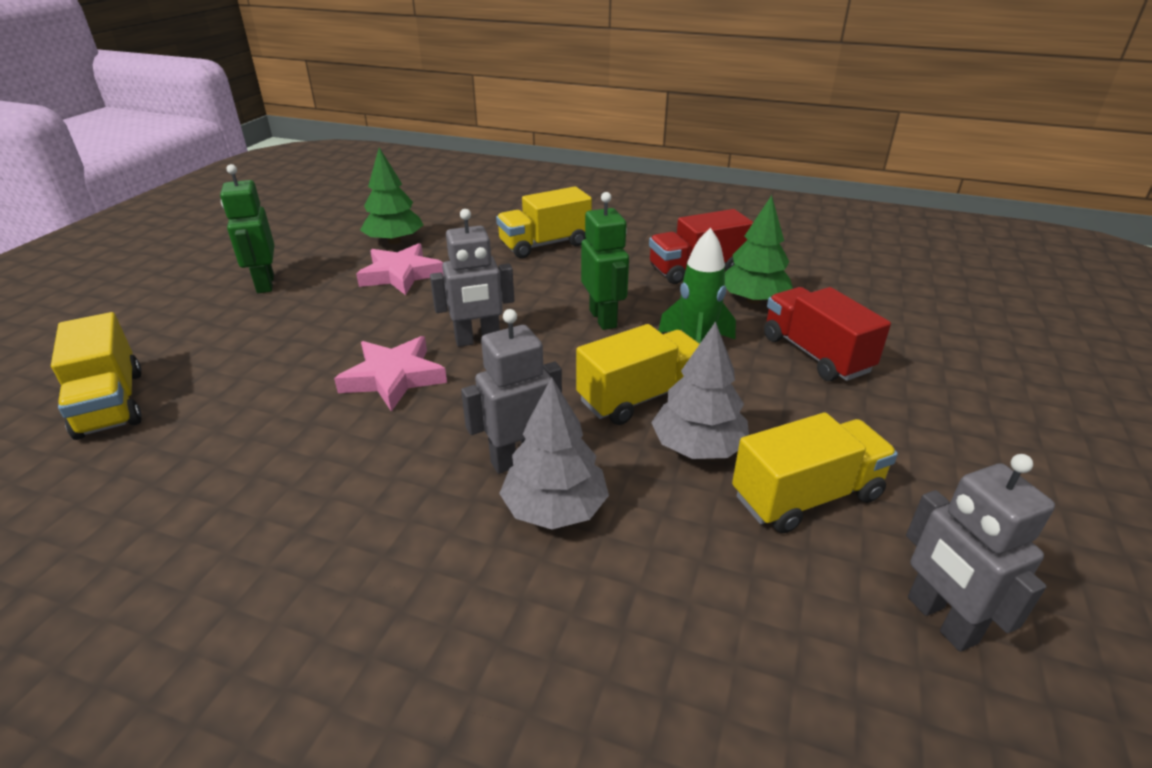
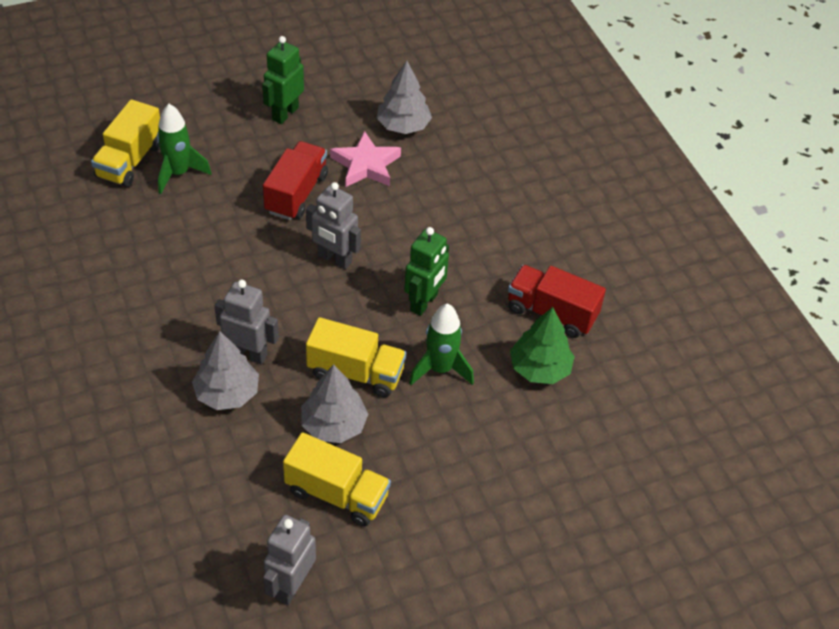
camera: 45 degrees right, 15 degrees up
(198, 378) = (178, 173): none -> green rocket
(393, 378) = (260, 251): pink star -> none
(394, 241) = (403, 126): green tree -> grey tree
(545, 244) = (491, 206): yellow truck -> none
(815, 354) = (498, 436): red truck -> red truck (296, 194)

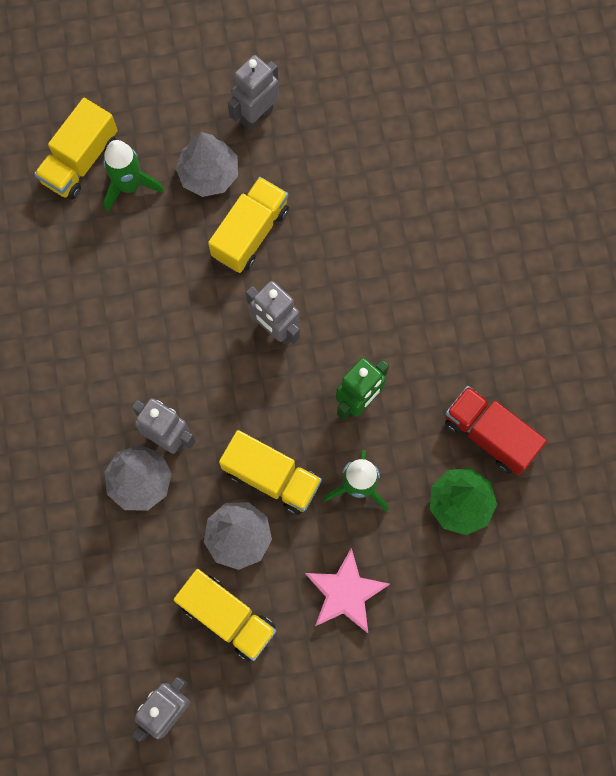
camera: 15 degrees right, 25 degrees up
(285, 113) = (256, 115): green robot -> grey robot
(296, 194) = (250, 233): red truck -> yellow truck
(366, 165) = (332, 203): pink star -> pink star (345, 593)
(403, 126) = (384, 151): grey tree -> grey tree (208, 174)

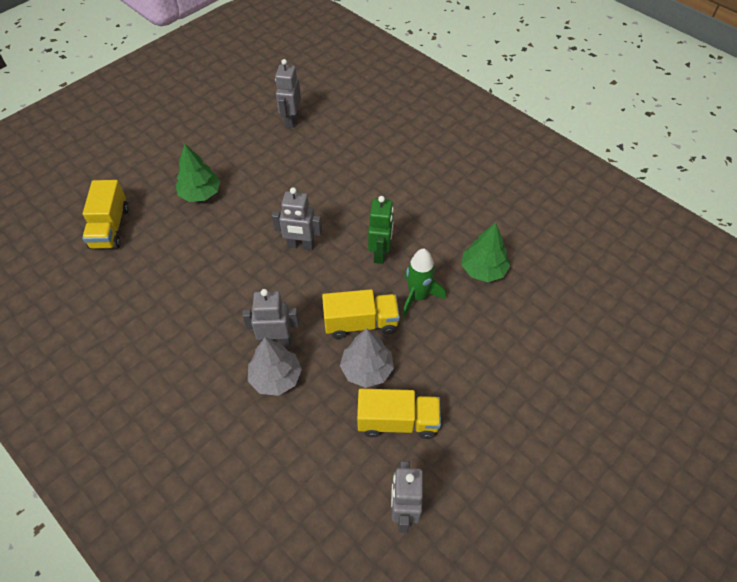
camera: 35 degrees left, 20 degrees down
(129, 186) = (152, 224): green rocket -> none
(208, 174) = (200, 193): grey tree -> green tree
(250, 233) = (248, 208): yellow truck -> none
(256, 115) = (209, 153): grey robot -> grey robot (291, 120)
(345, 593) = (459, 358): pink star -> none
(490, 435) = (468, 227): red truck -> none

